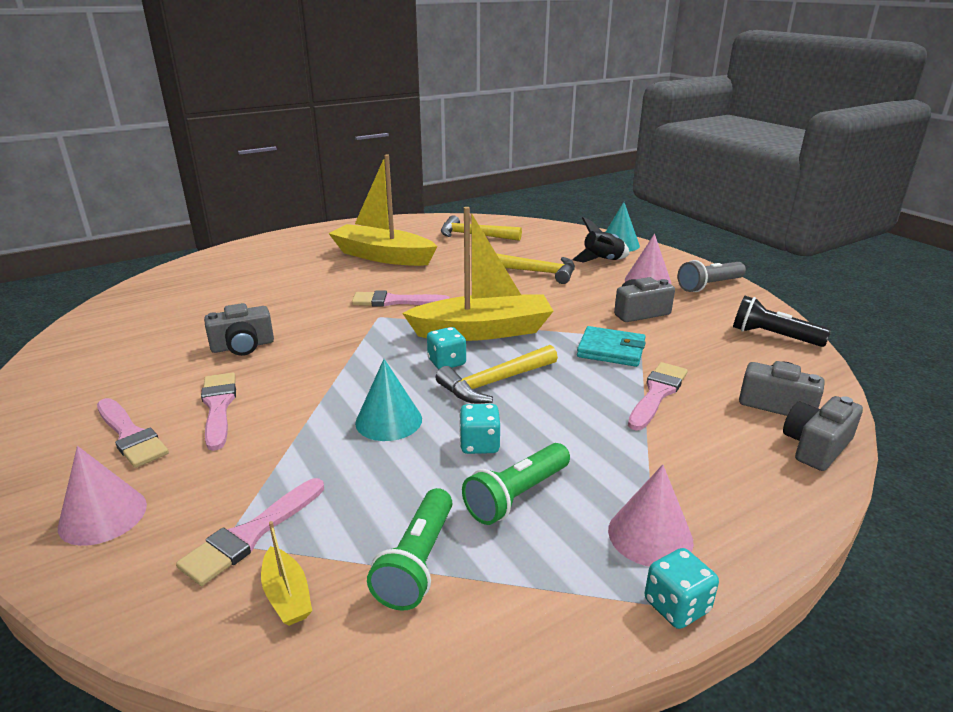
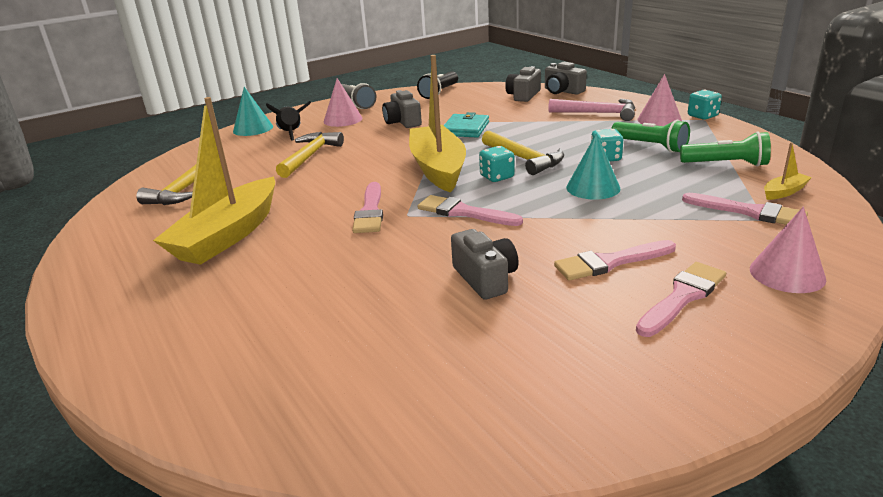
camera: 90 degrees left, 0 degrees up
(657, 393) = (522, 118): pink brush -> pink brush (463, 212)
(684, 468) = (598, 113): none -> pink hammer

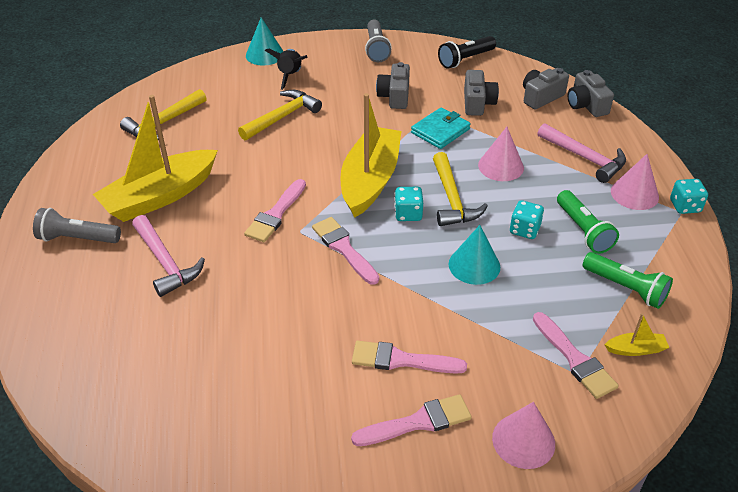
camera: 25 degrees right, 15 degrees up
(151, 293) = (77, 238): none -> grey flashlight
(282, 277) = (165, 262): none -> pink hammer
(343, 119) = (346, 71): pink cone -> pink cone (501, 166)
(485, 278) = (297, 331): grey camera -> grey camera (477, 103)

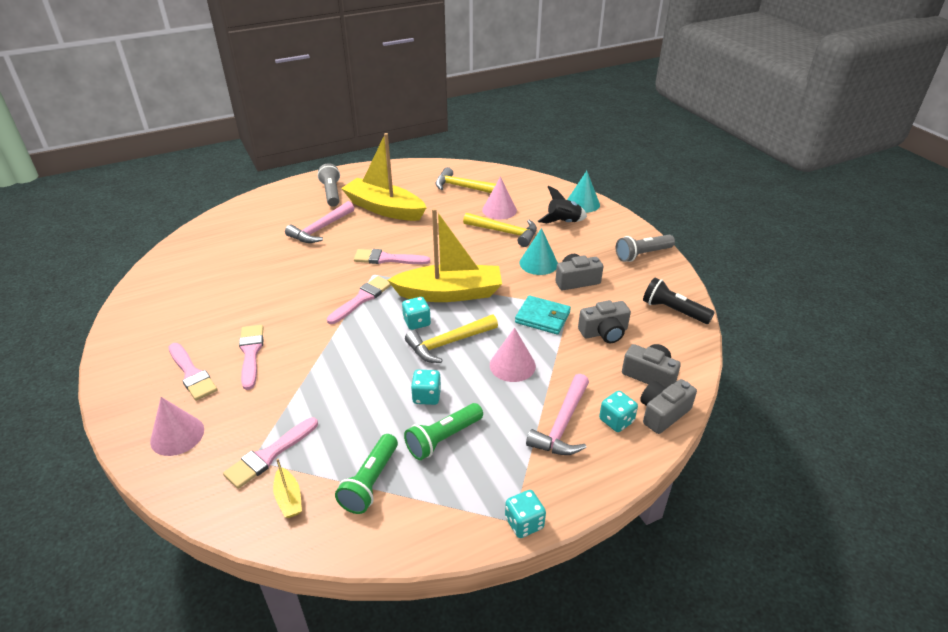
camera: 70 degrees right, 5 degrees down
(474, 265) = (367, 372): turquoise cone -> turquoise cone (538, 263)
(588, 129) = (616, 421): none -> turquoise dice
(634, 194) = (523, 474): pink cone -> pink cone (499, 210)

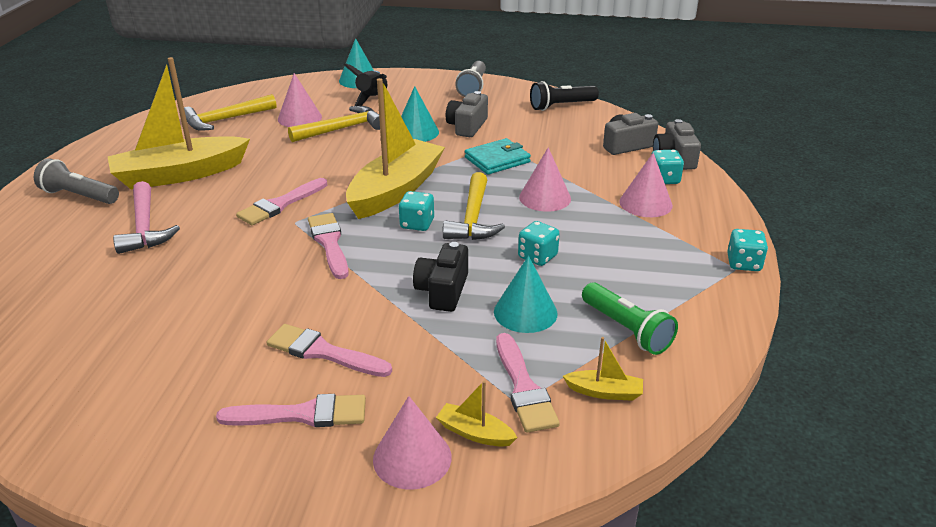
camera: 55 degrees left, 5 degrees down
(212, 452) = (474, 433): none -> yellow boat
(348, 370) = (443, 291): none -> black camera
(353, 420) = (525, 312): none -> turquoise cone
(443, 439) = (606, 268): green flashlight -> none
(562, 424) = (645, 203): pink hammer -> pink cone
(604, 332) = (552, 142): grey camera -> none

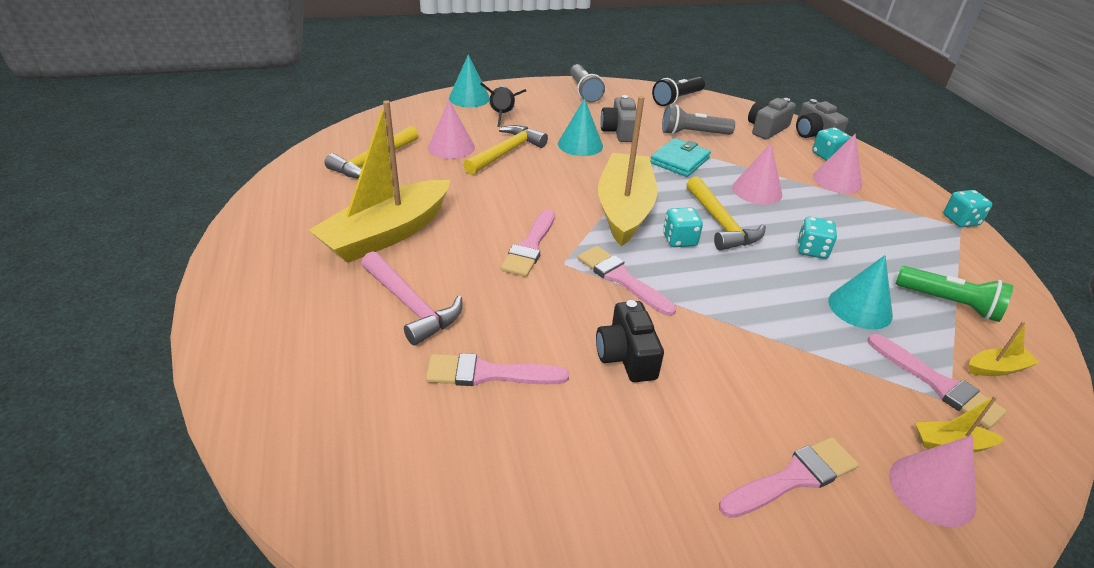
camera: 25 degrees left, 5 degrees up
(79, 196) = (292, 284): grey flashlight -> grey flashlight (692, 133)
(323, 352) = (739, 401): pink brush -> pink brush (488, 373)
(443, 291) = (773, 304): black camera -> black camera (626, 356)

